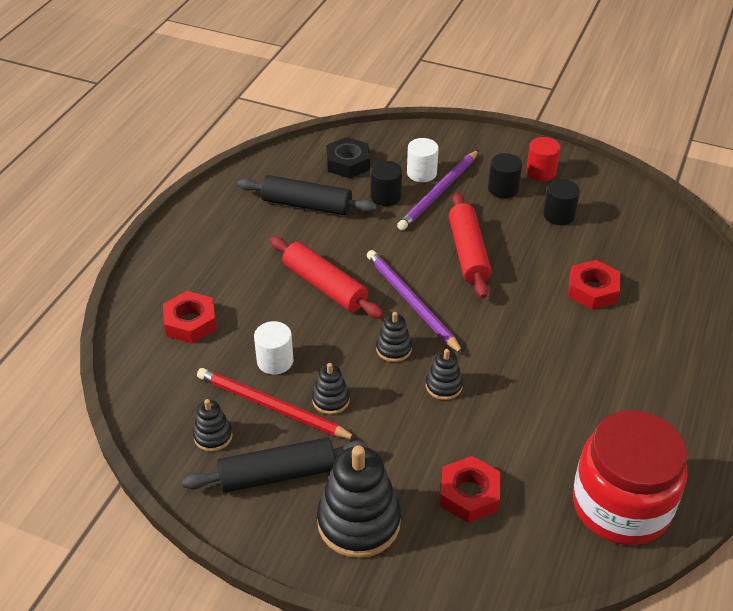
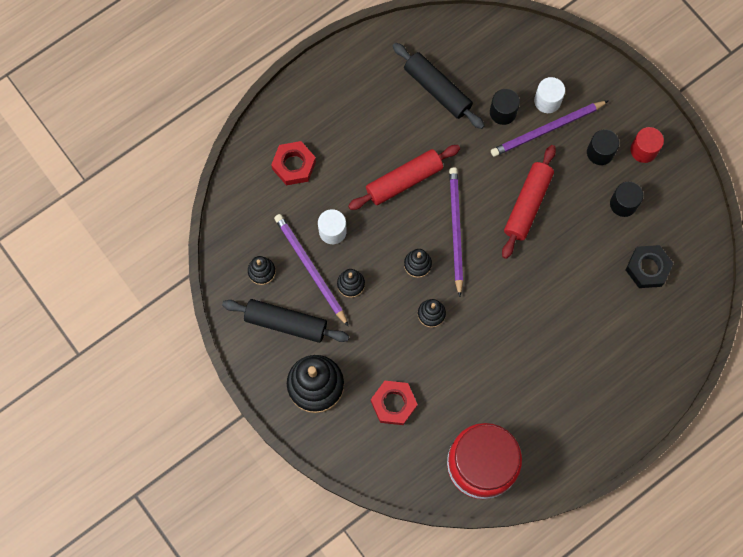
camera: 30 degrees right, 30 degrees up
(272, 407) = (310, 268): red pencil -> purple pencil
(325, 286) = (404, 181): red rolling pin -> red rolling pin turned 75 degrees clockwise
(348, 163) = (496, 59): black nut -> black nut (647, 268)
(593, 290) = (593, 289): red nut -> none

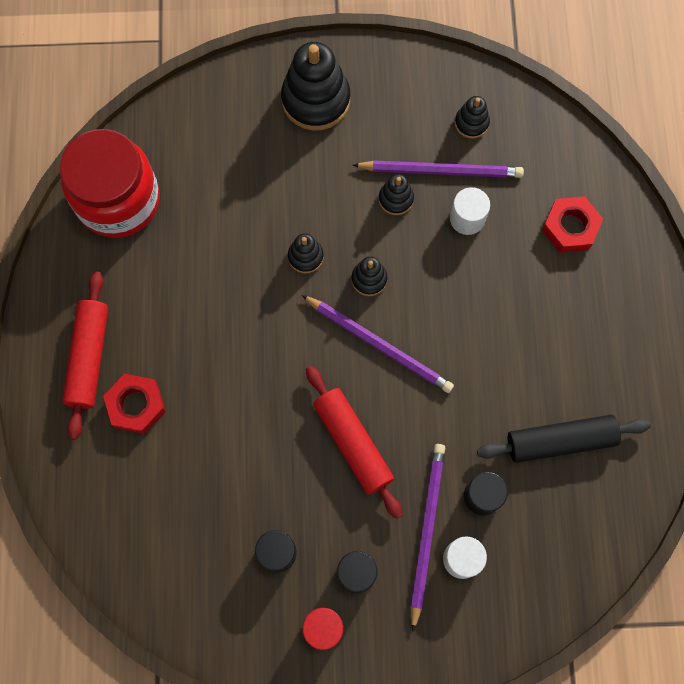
camera: 125 degrees right, 0 degrees up
(286, 323) = (399, 112): black rolling pin -> none
(393, 403) = (241, 159): red nut -> red nut (136, 405)
(404, 181) = (473, 329): red rolling pin -> red rolling pin (89, 357)
(647, 268) = (185, 522): black nut -> none

